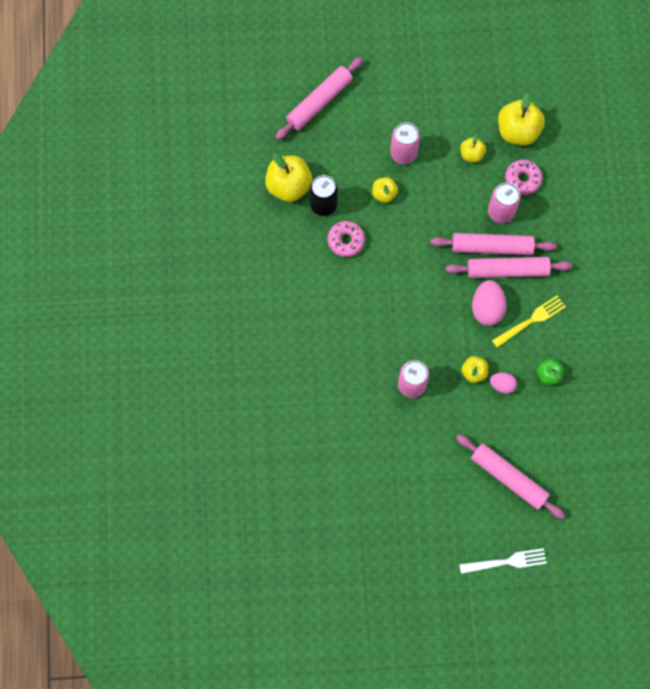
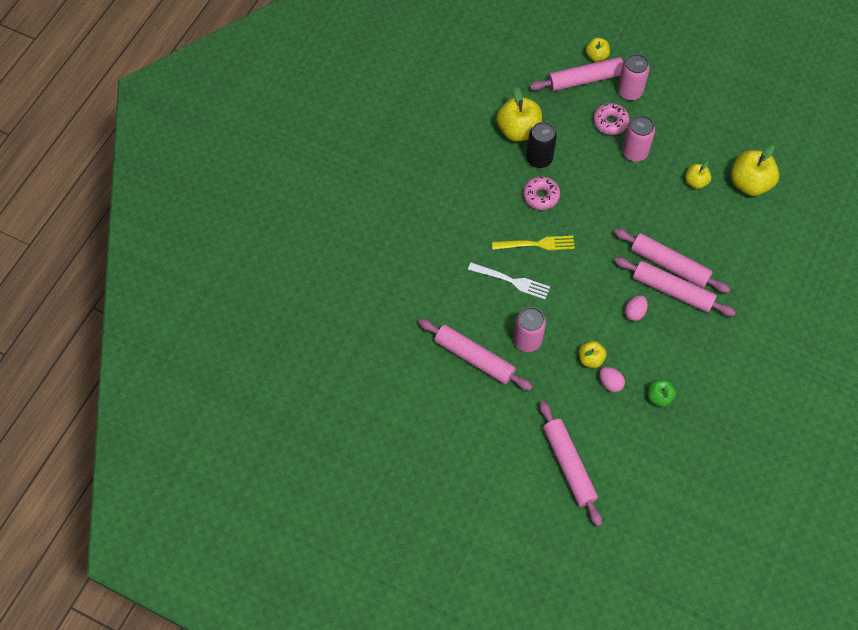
camera: 30 degrees right, 10 degrees down
(376, 426) = (474, 358): none -> pink rolling pin
(384, 194) = (597, 176): yellow apple -> yellow apple (596, 56)
(487, 308) = (634, 312): pink egg -> pink egg, size x0.60
(501, 212) = (695, 240): pink can -> pink can (629, 92)
(506, 562) = (522, 537): white fork -> white fork (511, 281)
(522, 179) = (731, 224): pink donut -> pink donut (610, 122)
(531, 320) = (669, 343): yellow fork -> yellow fork (536, 244)

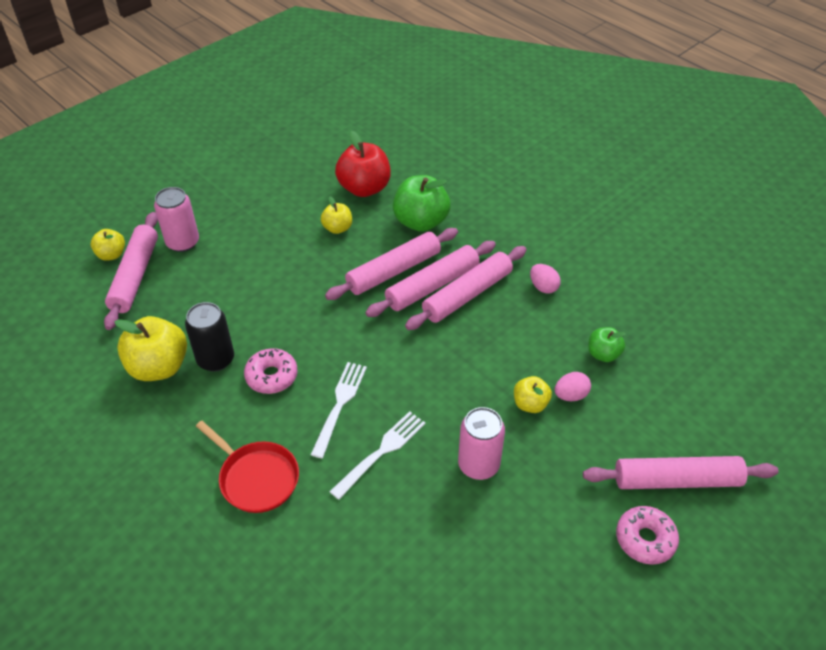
camera: 70 degrees left, 15 degrees down
(463, 220) = (256, 478): none -> red pan
(474, 358) = (482, 540): pink rolling pin -> pink rolling pin (394, 271)
(536, 244) = (339, 405): yellow fork -> white fork
(610, 122) = (211, 273): pink donut -> pink donut (645, 539)
(634, 152) = (267, 266): pink can -> none
(634, 312) = (482, 338): pink egg -> pink egg (543, 287)
(733, 235) = (421, 222): none -> green apple
(749, 183) = (364, 188): yellow apple -> red apple

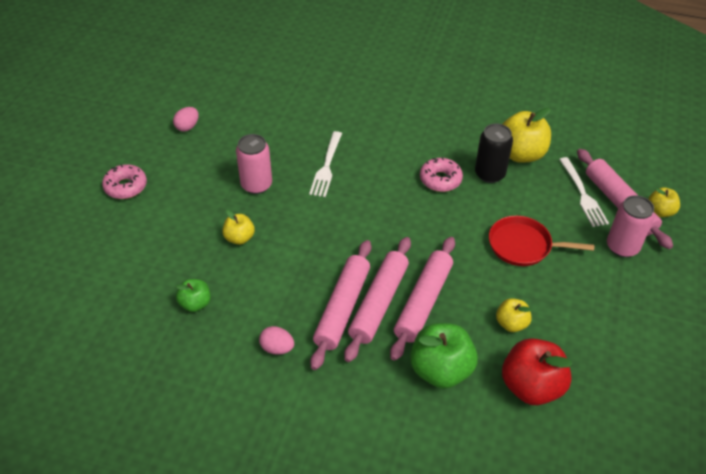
camera: 150 degrees right, 0 degrees up
(256, 478) = (392, 124): red pan -> red pan (523, 245)
(339, 405) = (377, 181): white fork -> white fork (582, 194)
(570, 395) = (210, 257): pink egg -> pink egg (187, 127)
(676, 480) = (110, 230): pink rolling pin -> none

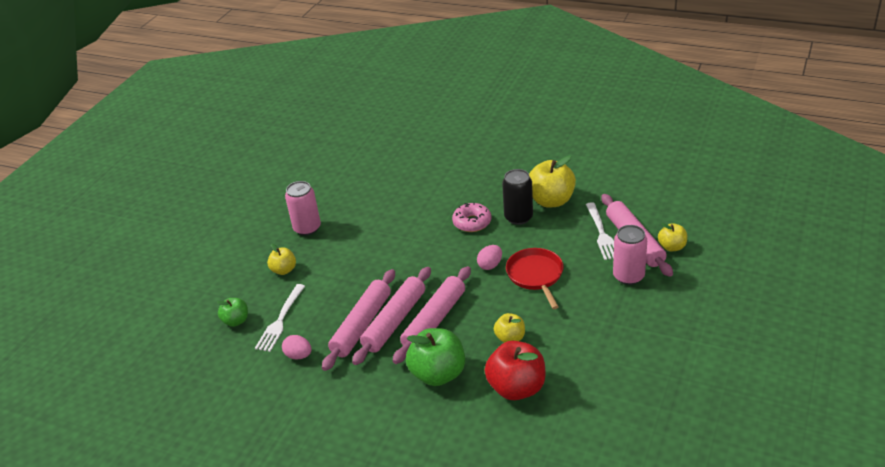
camera: 10 degrees right, 10 degrees down
(126, 187) = (195, 231): pink donut -> none
(187, 127) = (257, 183): pink egg -> pink egg (490, 265)
(326, 166) = (372, 213): white fork -> white fork (280, 320)
(523, 245) = (535, 275): red pan -> red pan turned 60 degrees clockwise

